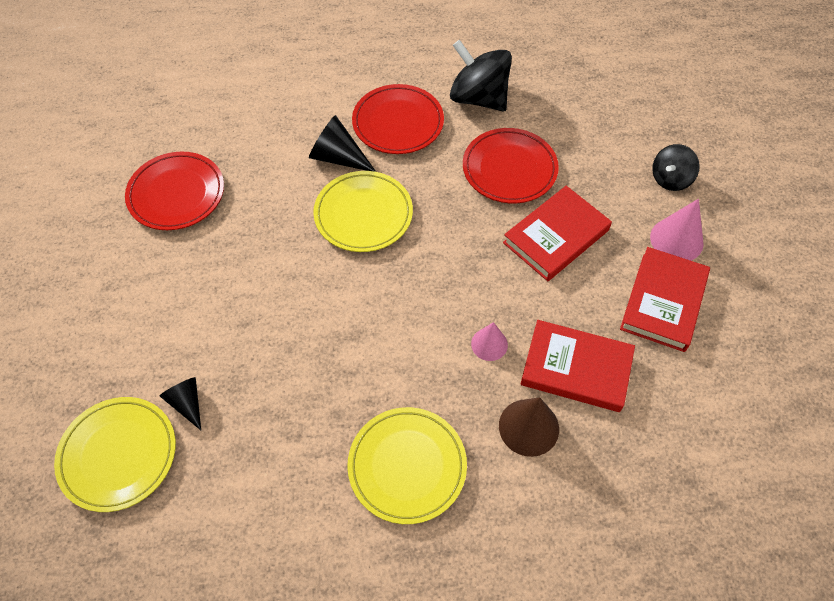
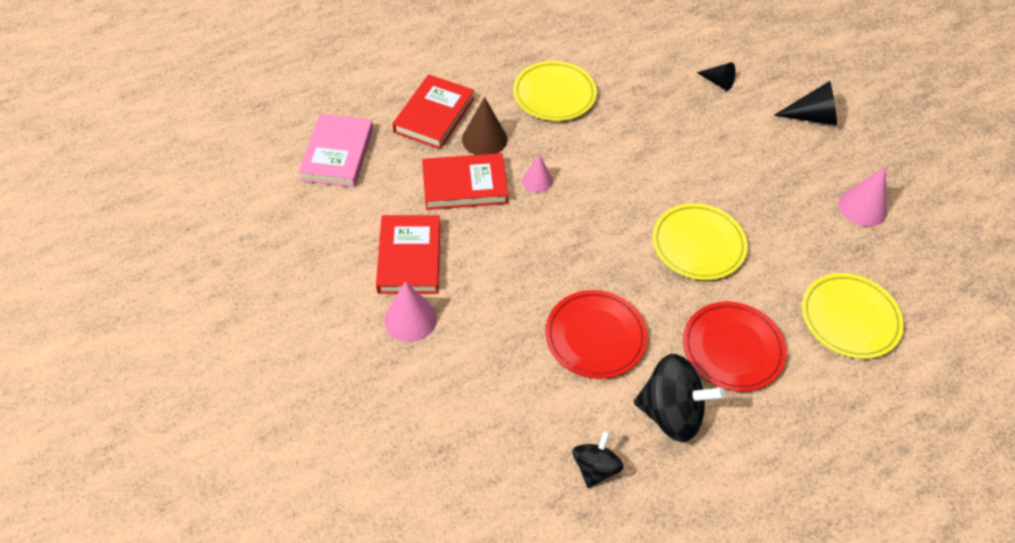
camera: 155 degrees right, 5 degrees down
(118, 455) = (733, 47): yellow plate -> yellow plate (849, 318)
(176, 194) = (862, 207): red plate -> pink cone
(338, 157) = (760, 290): black cone -> black cone (812, 117)
(556, 236) = (521, 283): red book -> red book (434, 115)
(670, 179) = (431, 384): black spinning top -> black spinning top (595, 467)
(725, 474) = (338, 154): none -> pink book

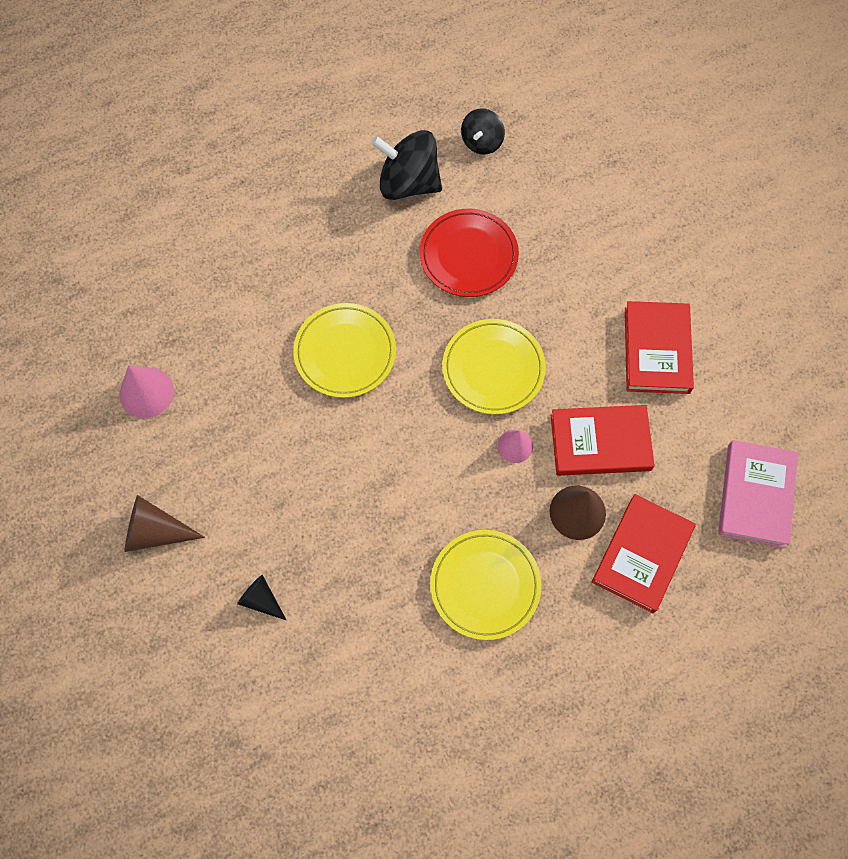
camera: 175 degrees left, 15 degrees up
(410, 319) = (650, 281): pink cone -> none
(732, 349) = (338, 238): red plate -> none
(812, 117) = (155, 532): black cone -> brown cone
(849, 318) = (213, 263): yellow plate -> yellow plate (493, 369)

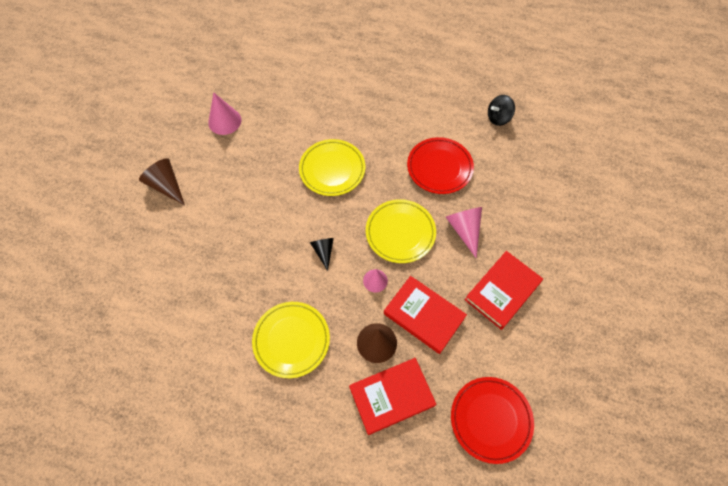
camera: 40 degrees right, 5 degrees down
(261, 599) = (180, 255): black cone -> black cone (323, 251)
(408, 183) = (440, 112): black spinning top -> none
(559, 310) = (464, 229): none -> pink cone
(755, 495) = (490, 419): pink book -> red plate

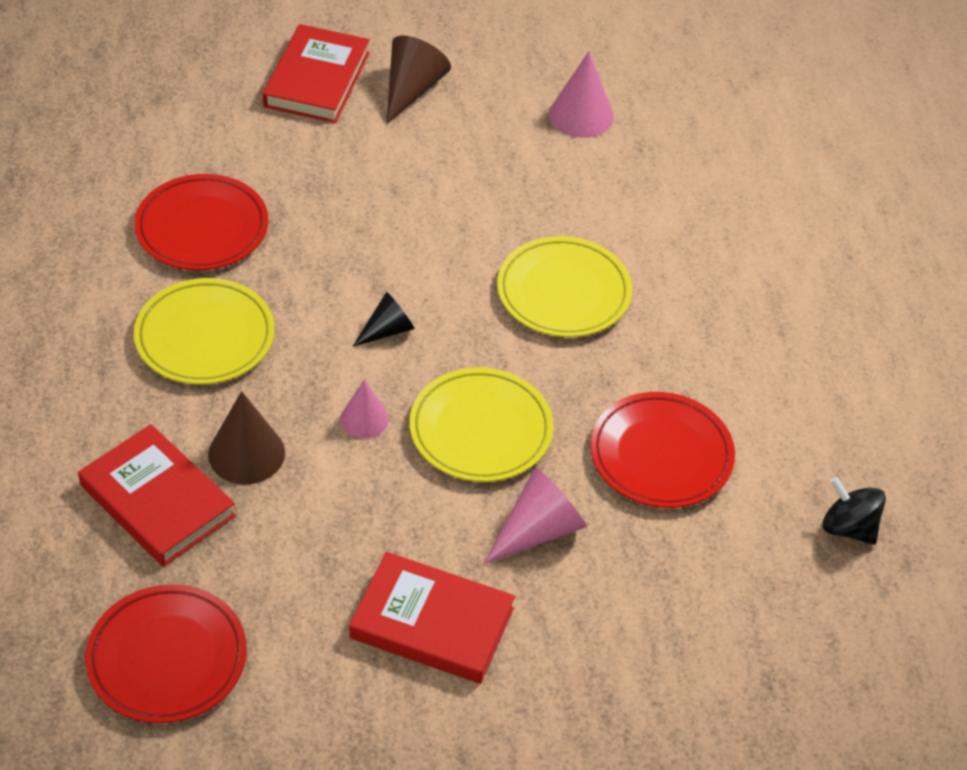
camera: 65 degrees right, 15 degrees down
(213, 318) = (202, 228): none -> red plate
(424, 315) = (326, 509): red book -> red book (316, 80)

